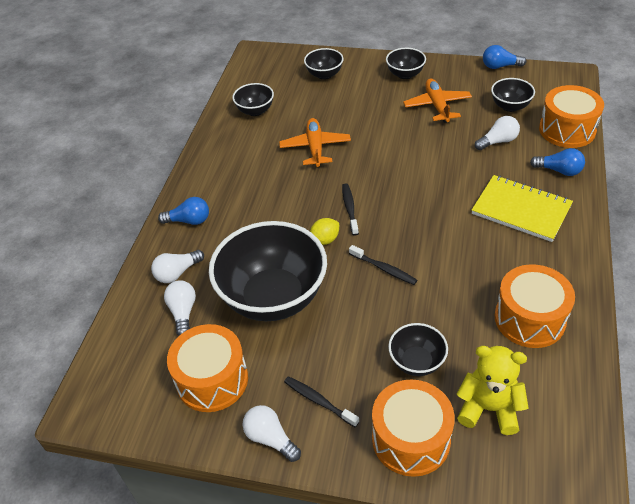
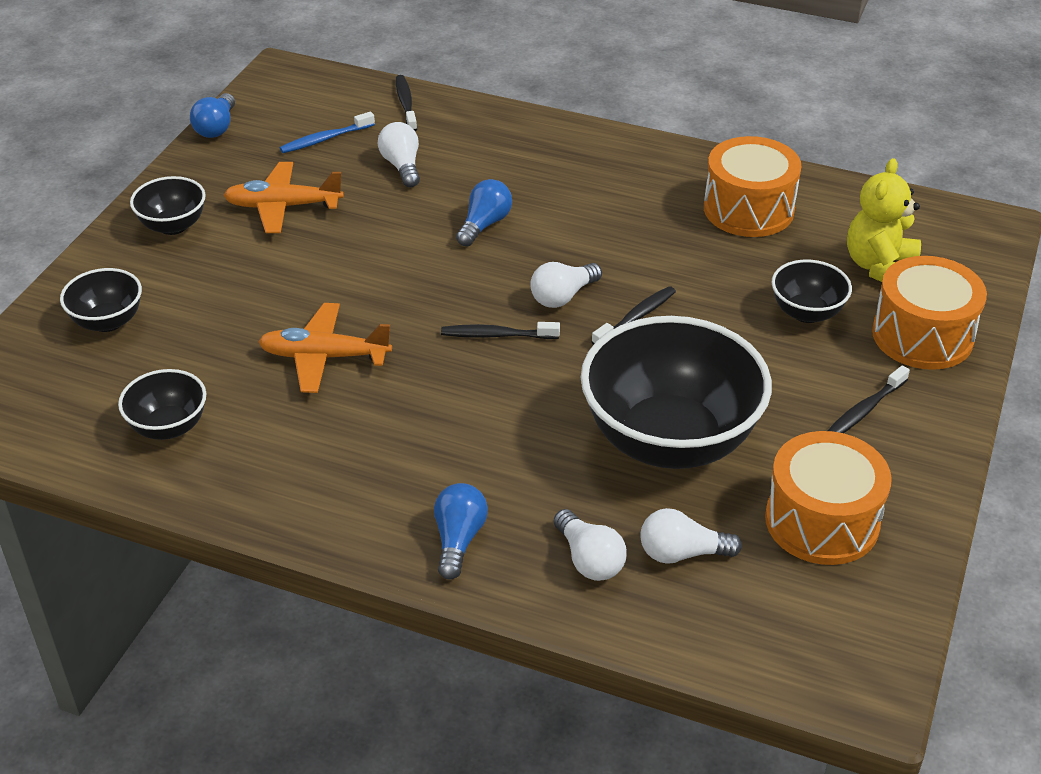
camera: 85 degrees left, 5 degrees down
(270, 438) = (923, 463): white light bulb -> white light bulb (563, 296)
(324, 240) = (559, 371): yellow lemon -> none
(510, 106) = (325, 139): black bowl -> blue toothbrush
(521, 210) = (555, 176): yellow notebook -> none
(559, 170) = (488, 129): blue light bulb -> blue light bulb (484, 224)
(567, 130) = (406, 104): orange drum -> black toothbrush

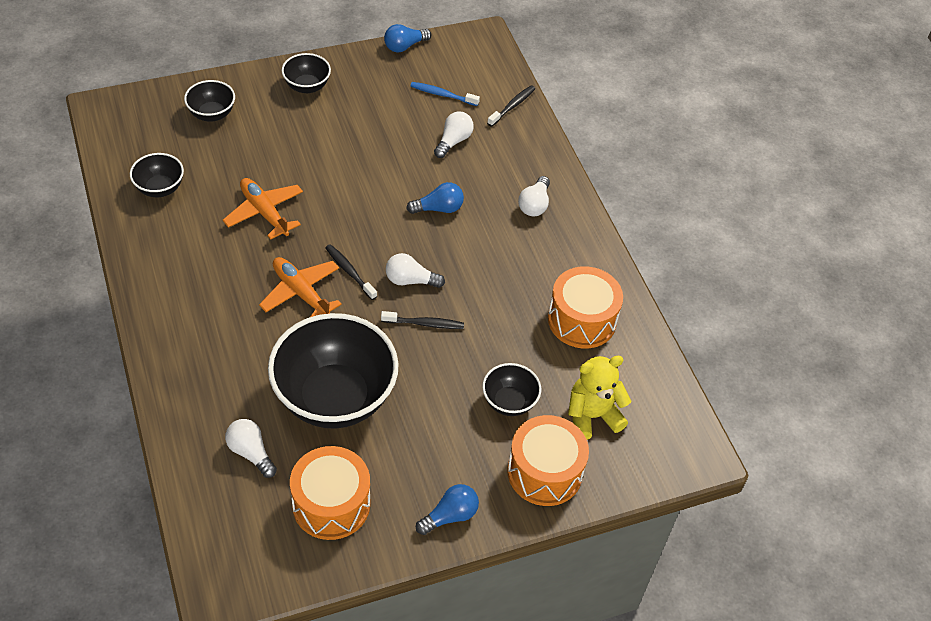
camera: 45 degrees right, 10 degrees up
(283, 207) = (366, 117): orange plane -> orange plane (301, 293)
(458, 540) = (180, 351): blue light bulb -> blue light bulb (450, 516)
(589, 559) = (212, 414): white light bulb -> white light bulb (534, 204)
(864, 410) = (445, 477): black toothbrush -> none

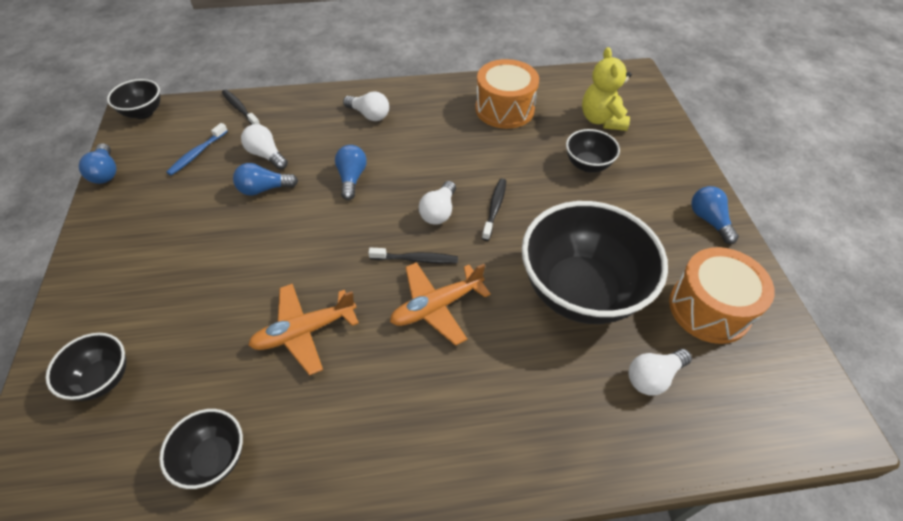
camera: 75 degrees left, 0 degrees up
(307, 86) = (114, 267): black bowl -> black bowl (143, 112)
(349, 271) = (416, 259): black toothbrush -> black toothbrush turned 150 degrees counterclockwise
(410, 151) = (264, 189): none -> blue light bulb
(544, 472) = (658, 155): orange drum -> none

